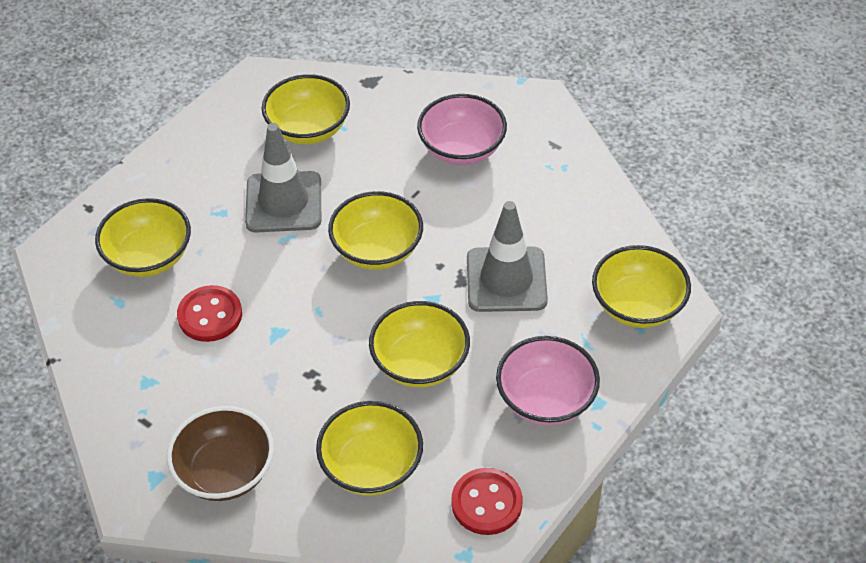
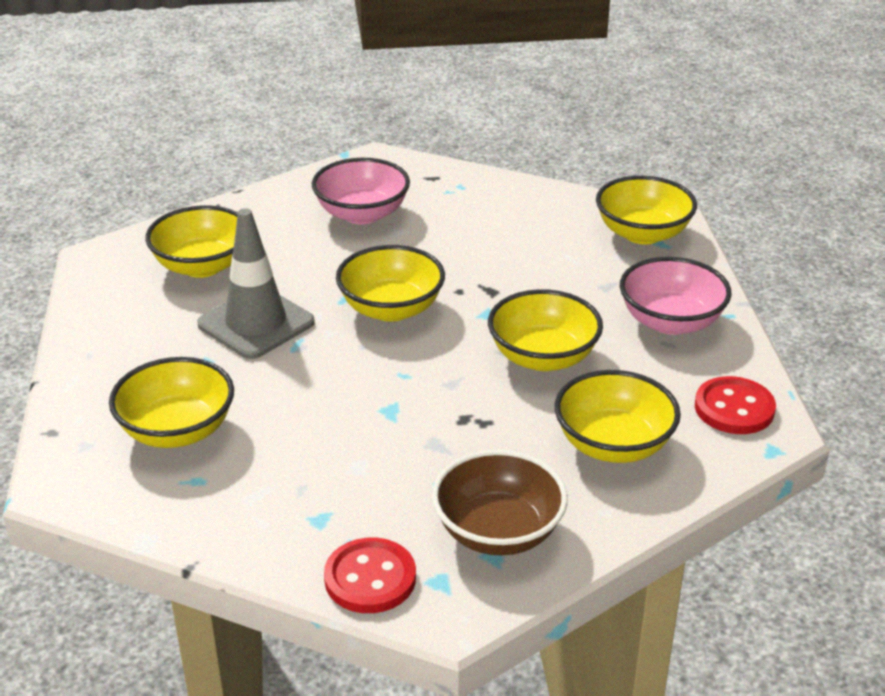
camera: 45 degrees left, 15 degrees down
(210, 315) = (307, 435): red button -> red button (370, 578)
(506, 280) = (525, 270): grey traffic cone -> none

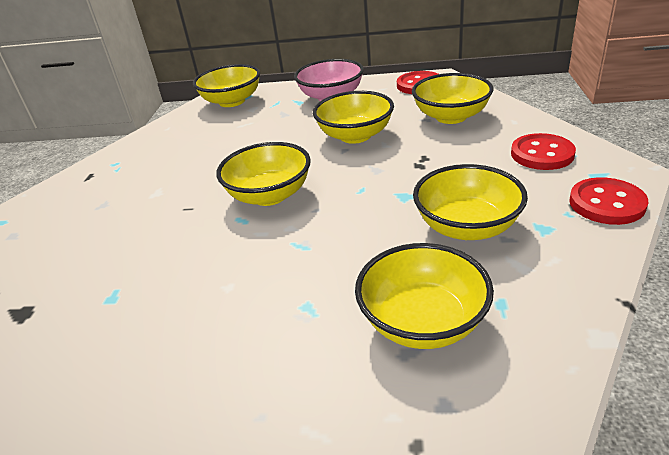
camera: 75 degrees left, 0 degrees up
(202, 266) = (128, 316): yellow bowl -> yellow bowl (467, 227)
(256, 323) = (256, 272): grey traffic cone -> none
(362, 214) = (115, 211): pink bowl -> none
(498, 532) = (542, 154): brown bowl -> red button

